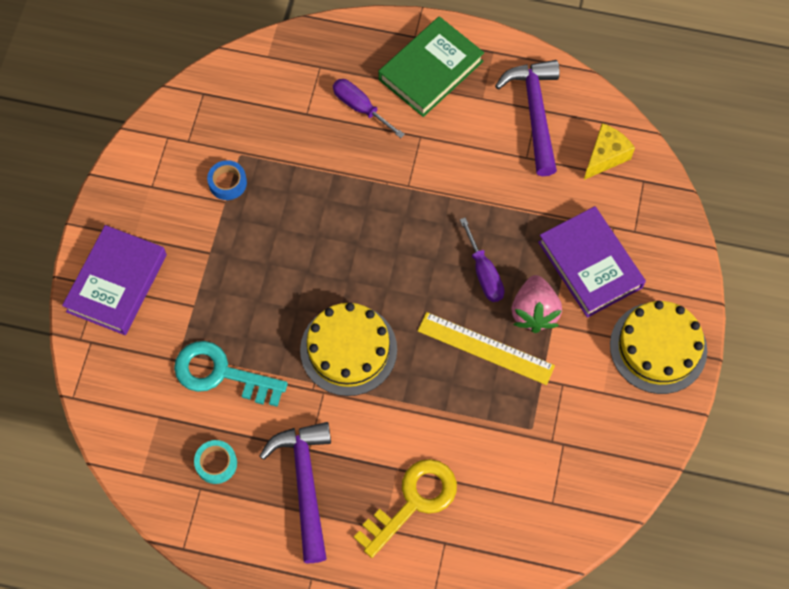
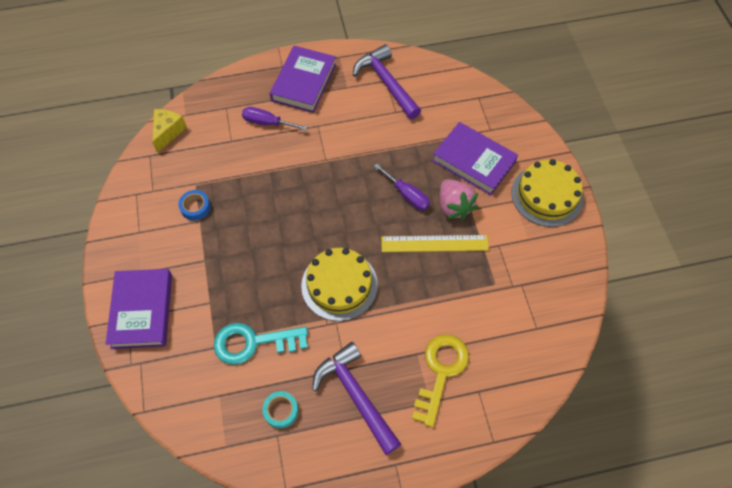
camera: 25 degrees left, 5 degrees down
(431, 70) = (304, 82): green book -> purple book
(605, 156) = (446, 92): yellow cheese -> yellow cheese (168, 132)

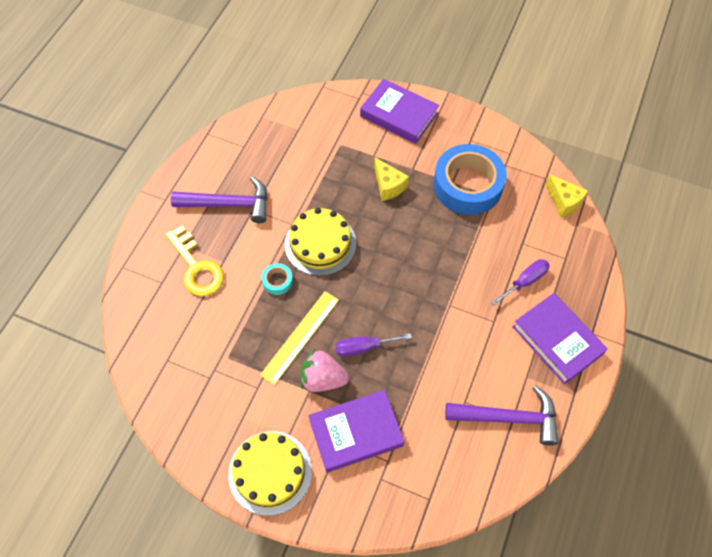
camera: 125 degrees right, 0 degrees up
(195, 207) = (467, 185): blue tape -> blue tape, size x2.43
(238, 268) = (388, 186): none -> yellow cheese
(253, 342) = (320, 165): turquoise key -> none
(281, 411) = (258, 156): turquoise tape -> turquoise tape (277, 281)

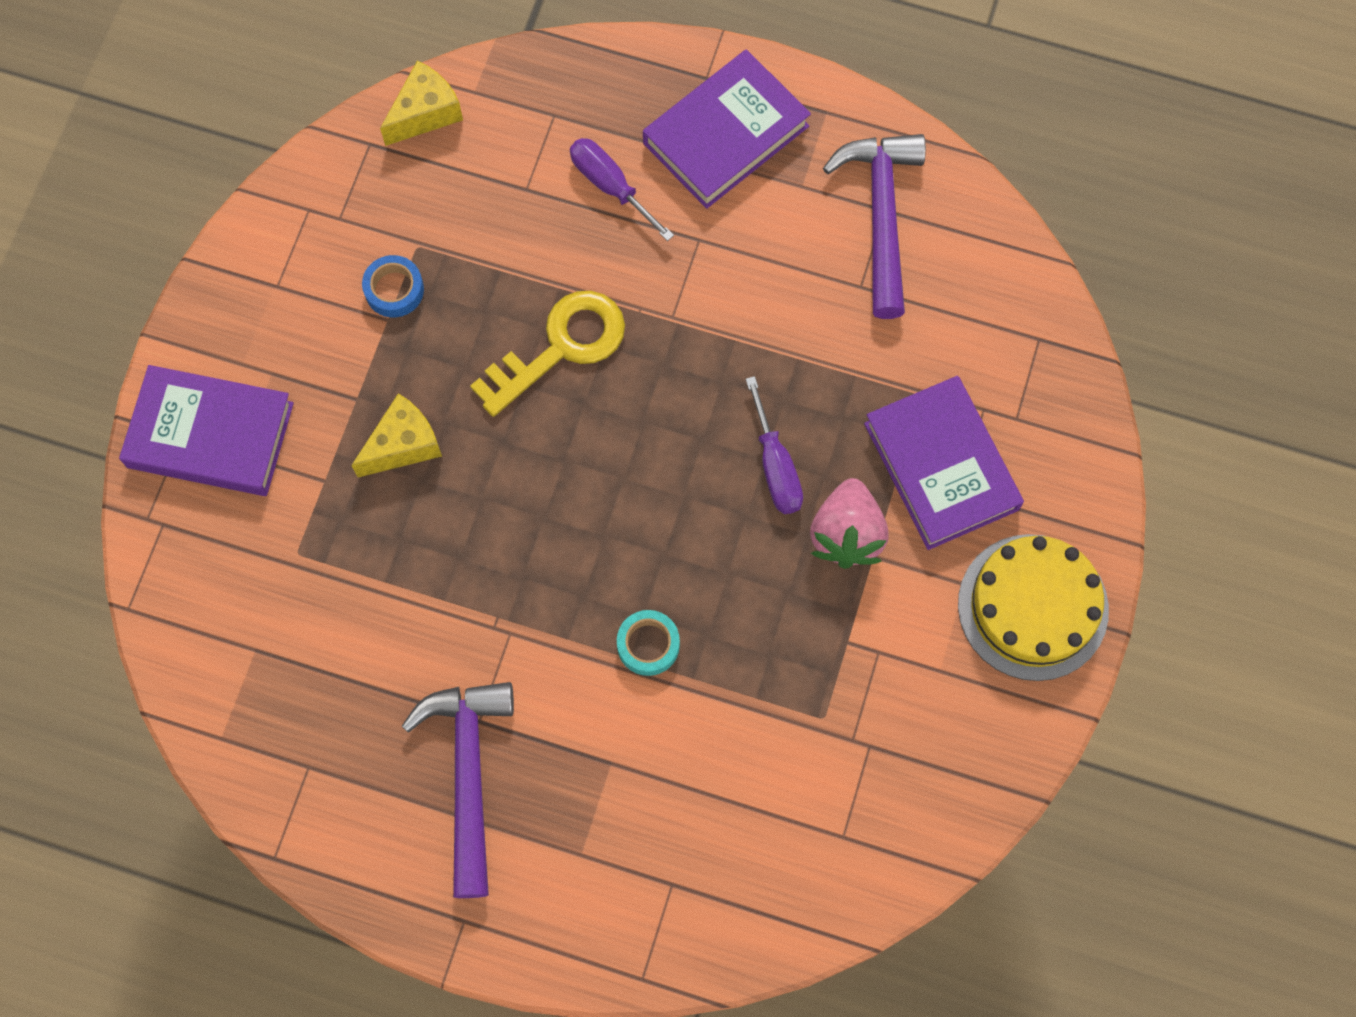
camera: 95 degrees left, 10 degrees up
(197, 267) = (630, 816): yellow key -> yellow key (561, 347)
(300, 336) = (765, 586): yellow ruler -> none
(320, 244) = (555, 569): yellow cake -> none
(399, 115) = (210, 435): purple book -> purple book turned 75 degrees clockwise
(467, 185) = (394, 290): blue tape -> blue tape, size x0.41

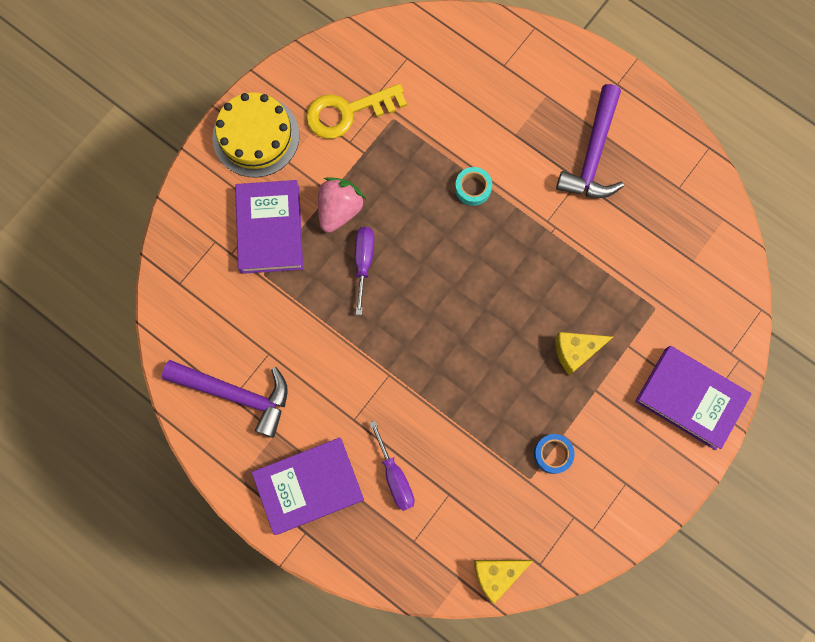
camera: 160 degrees left, 5 degrees up
(561, 347) = (462, 379): yellow key -> yellow key (347, 112)
(881, 216) = (236, 394): purple hammer -> purple hammer turned 90 degrees counterclockwise

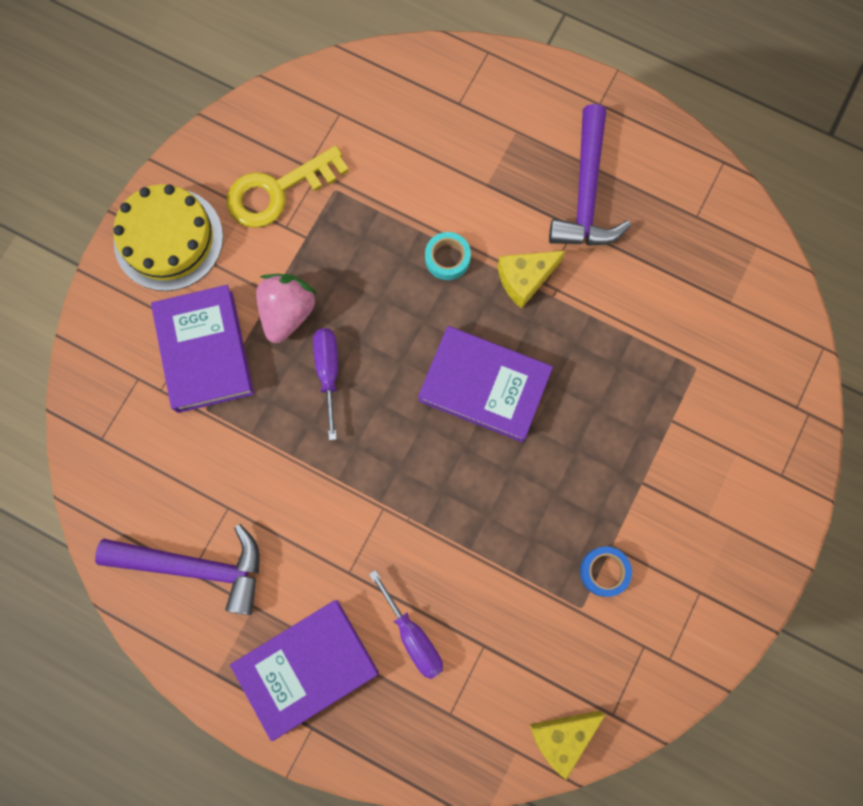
camera: 10 degrees left, 0 degrees up
(576, 351) = (609, 438): yellow cheese -> yellow cheese (525, 279)
(690, 398) = (758, 472): purple book -> purple book (484, 386)

